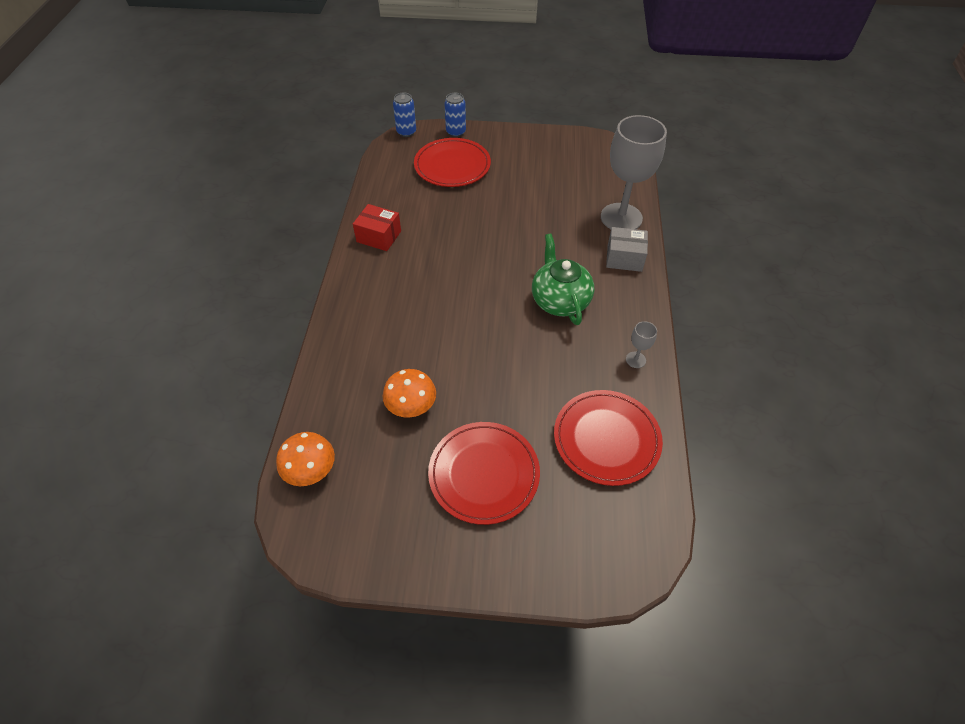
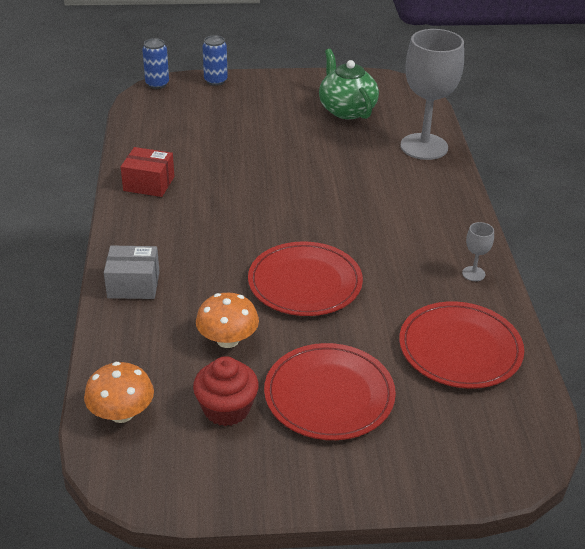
camera: 10 degrees left, 15 degrees down
(396, 477) = (226, 409): none -> red cupcake
(452, 166) = (219, 112): red plate -> red plate (305, 283)
(559, 300) = (374, 227): green teapot -> green teapot (346, 110)
(624, 258) = (437, 183): grey box -> grey box (133, 285)

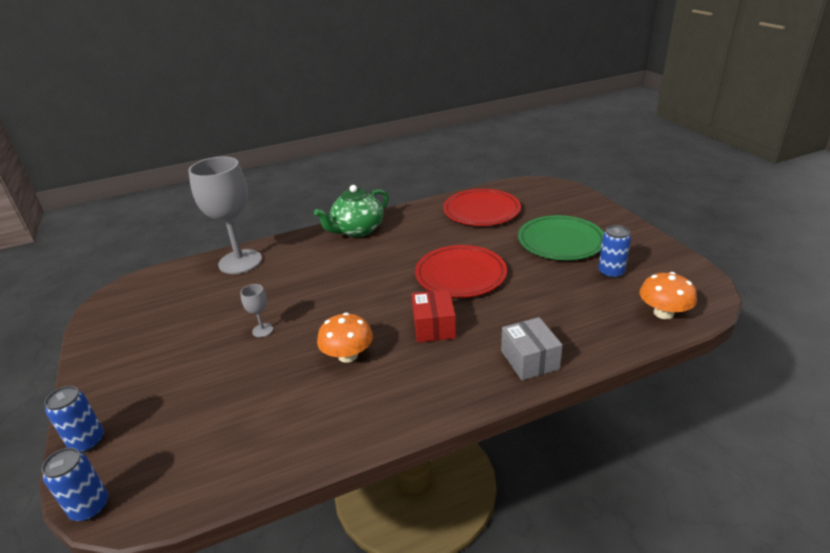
camera: 105 degrees left, 5 degrees down
(149, 184) = (361, 413): red box -> red box (434, 327)
(226, 409) = (611, 272): red cupcake -> blue can
(228, 340) = (549, 290): orange mushroom -> orange mushroom (348, 355)
(329, 395) = (560, 241): red plate -> green plate
(346, 110) = (172, 316): green teapot -> green teapot (357, 230)
(473, 274) = (405, 217): grey goblet -> grey goblet (262, 330)

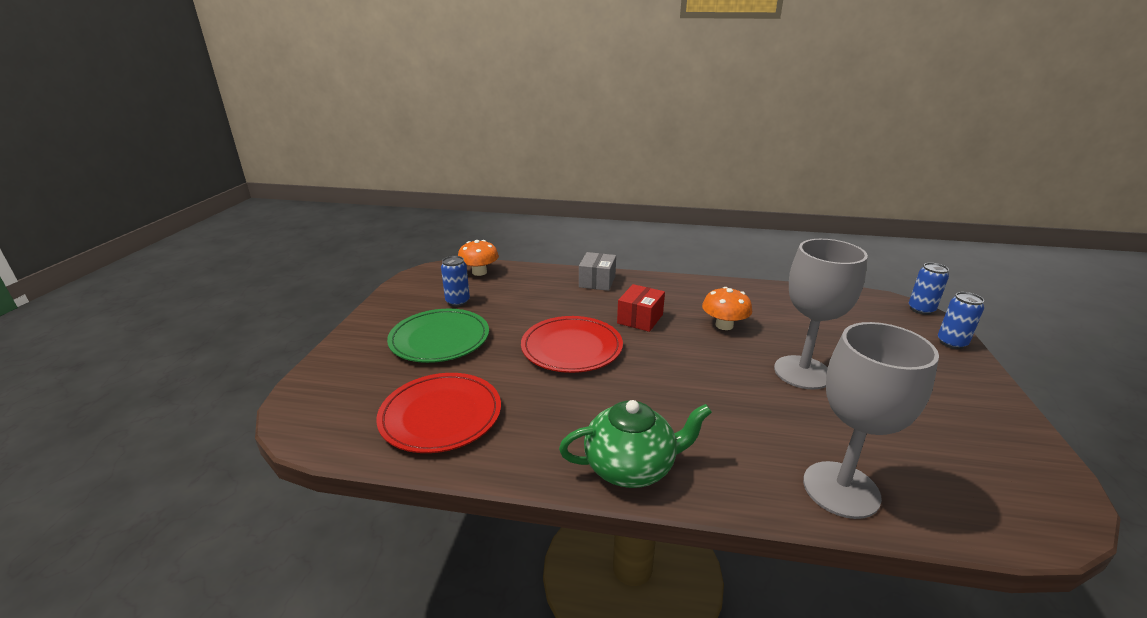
camera: 150 degrees left, 5 degrees down
(262, 330) = (802, 372): grey goblet -> grey goblet, size x2.47

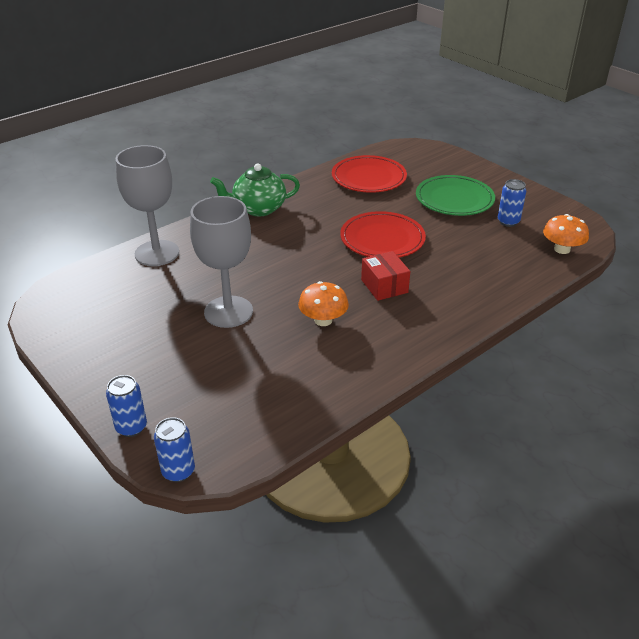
camera: 130 degrees right, 10 degrees up
(597, 281) = (476, 300): grey box -> none
(631, 467) = (258, 209): green teapot -> green teapot turned 45 degrees clockwise

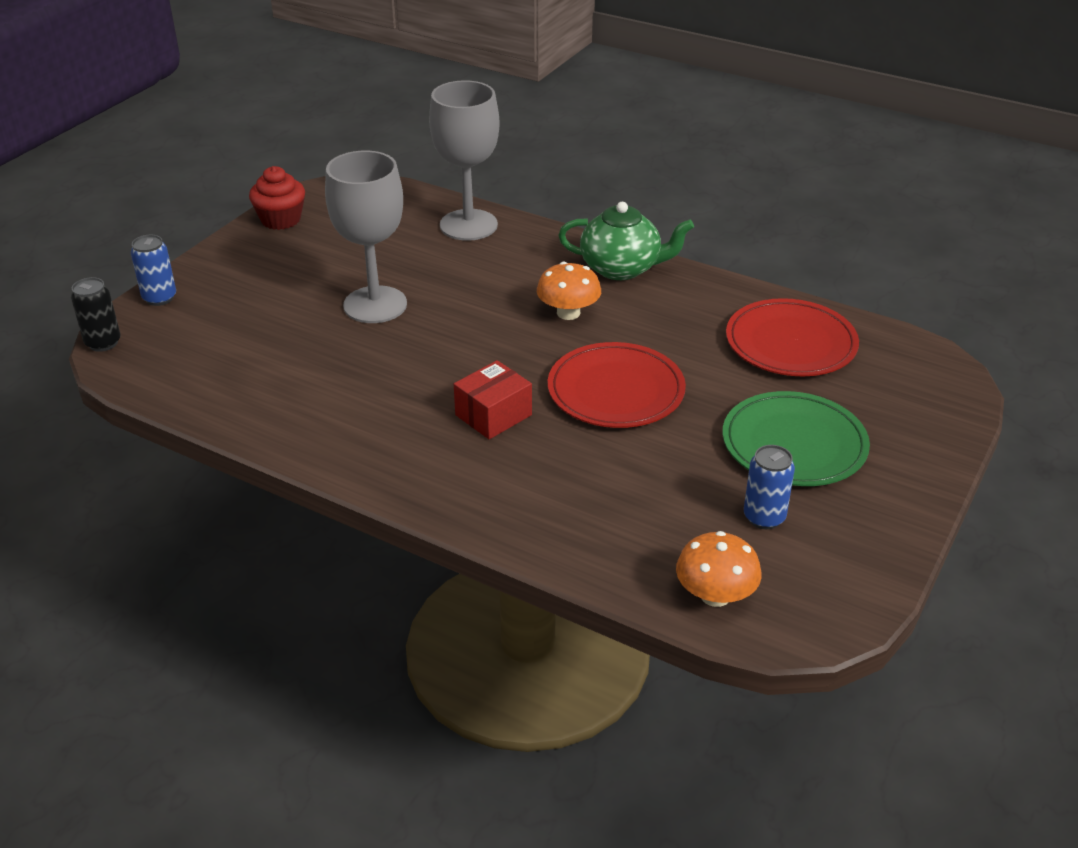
camera: 70 degrees right, 0 degrees up
(64, 340) = (281, 219): none -> red cupcake
(178, 471) = (103, 343): blue can -> black can
(258, 209) = (621, 268): green teapot -> green teapot turned 135 degrees clockwise
(323, 320) = (390, 379): orange mushroom -> orange mushroom (568, 313)

